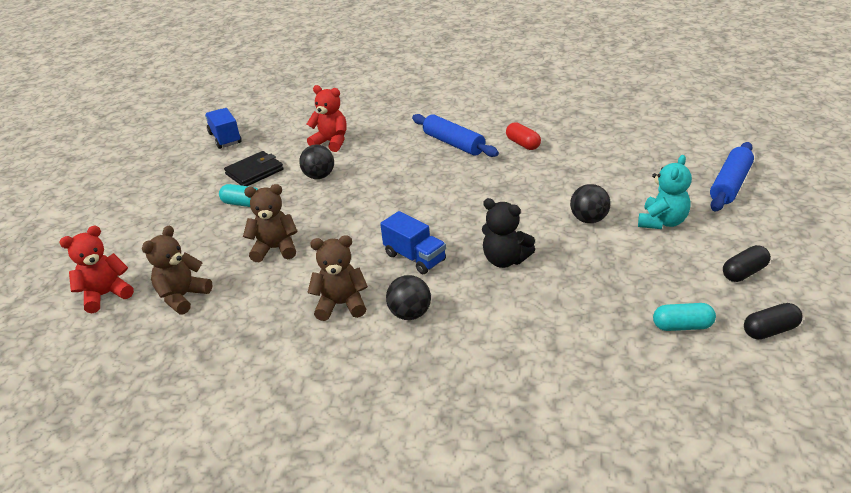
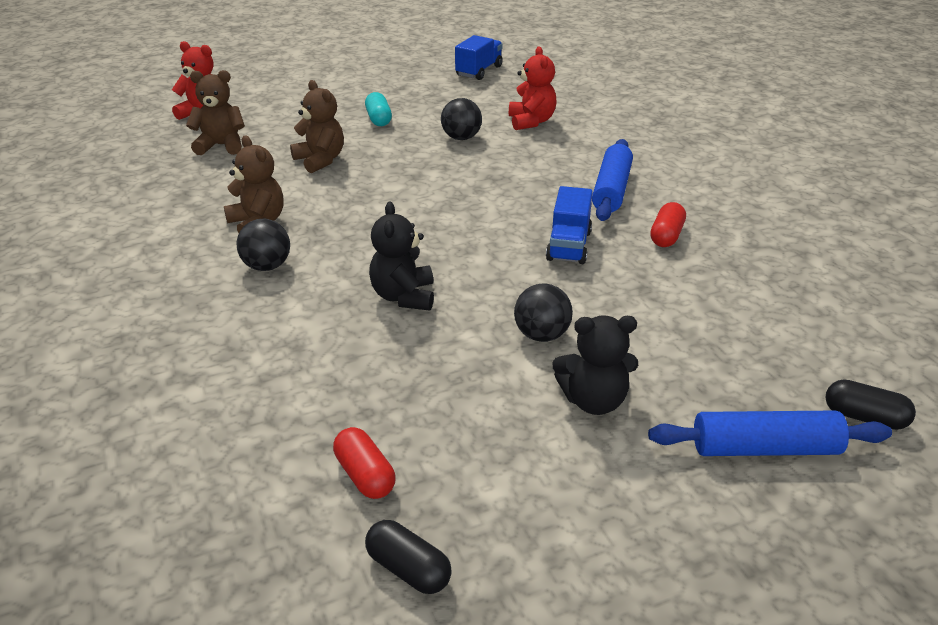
camera: 55 degrees right, 0 degrees up
(254, 172) = (436, 105): black wallet -> none
(415, 257) = (364, 238): blue truck -> blue truck (569, 246)
(662, 222) = (594, 401): turquoise teddy bear -> black teddy bear
(682, 326) = (365, 475): turquoise capsule -> red capsule
(744, 273) = (532, 513): black capsule -> black capsule (864, 417)

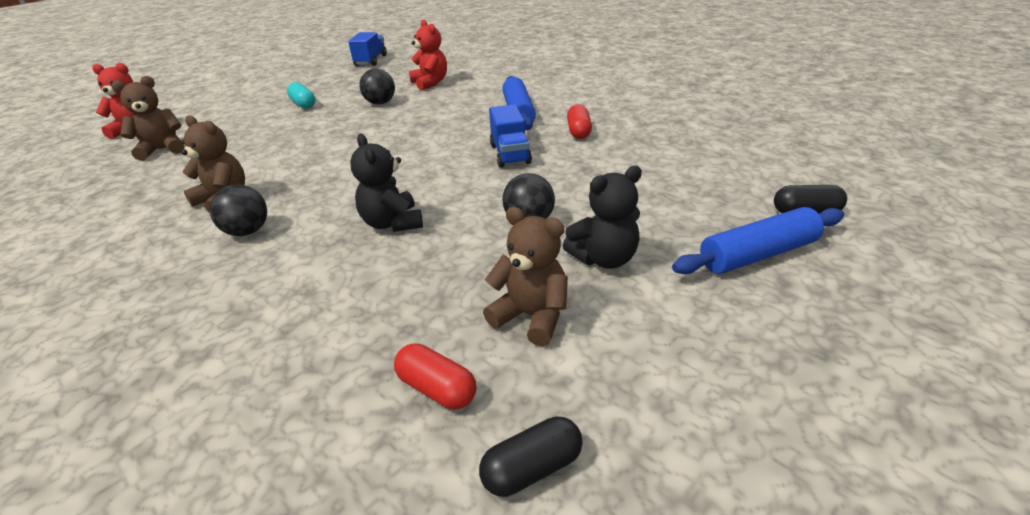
camera: 20 degrees left, 0 degrees up
(320, 160) = (264, 141): brown teddy bear -> brown teddy bear (531, 316)
(408, 569) = (532, 469): black capsule -> black capsule turned 45 degrees counterclockwise

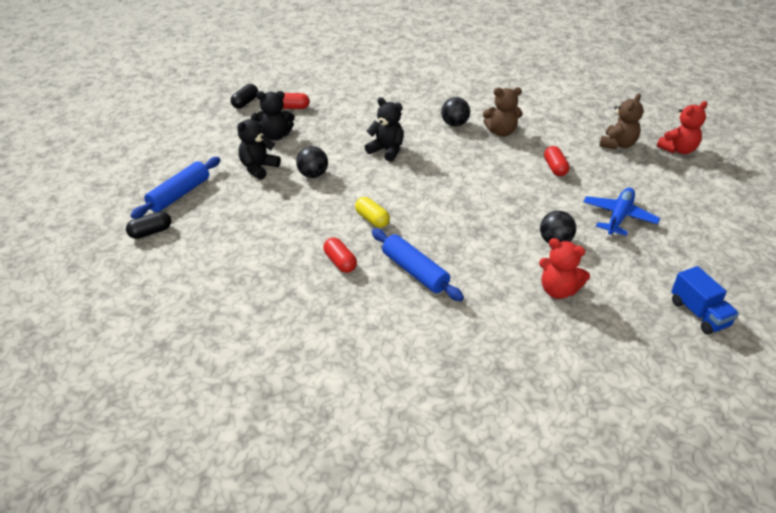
camera: 145 degrees right, 5 degrees up
(263, 147) = (555, 168): none -> red capsule
(303, 104) = (619, 217): turquoise capsule -> blue plane
(510, 154) = (372, 219): blue truck -> yellow capsule
(531, 316) = (276, 136): brown teddy bear -> black teddy bear

